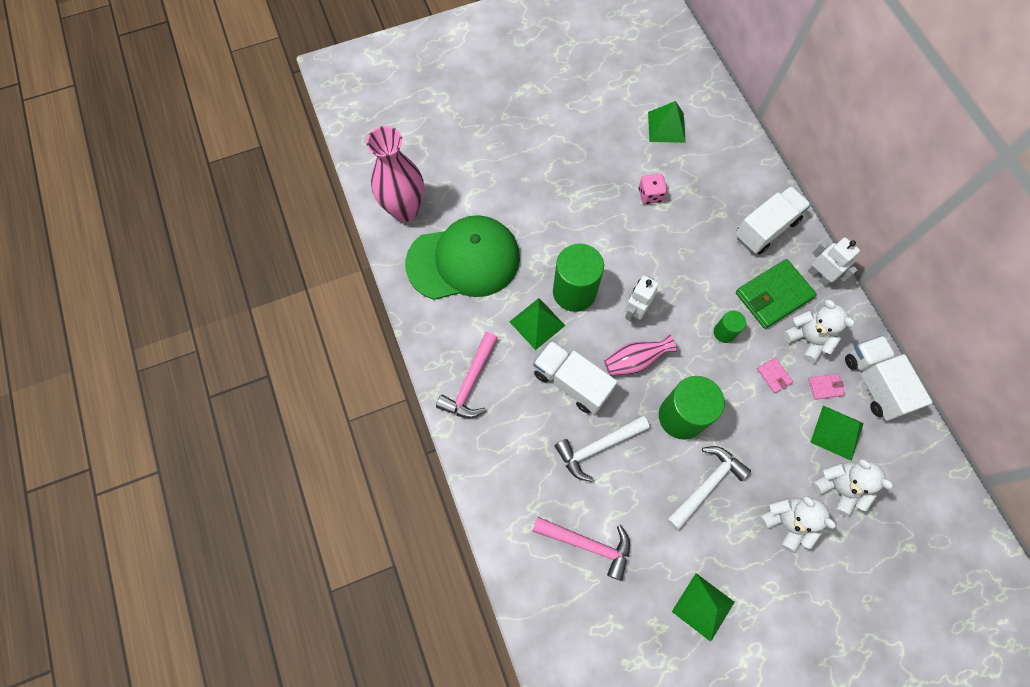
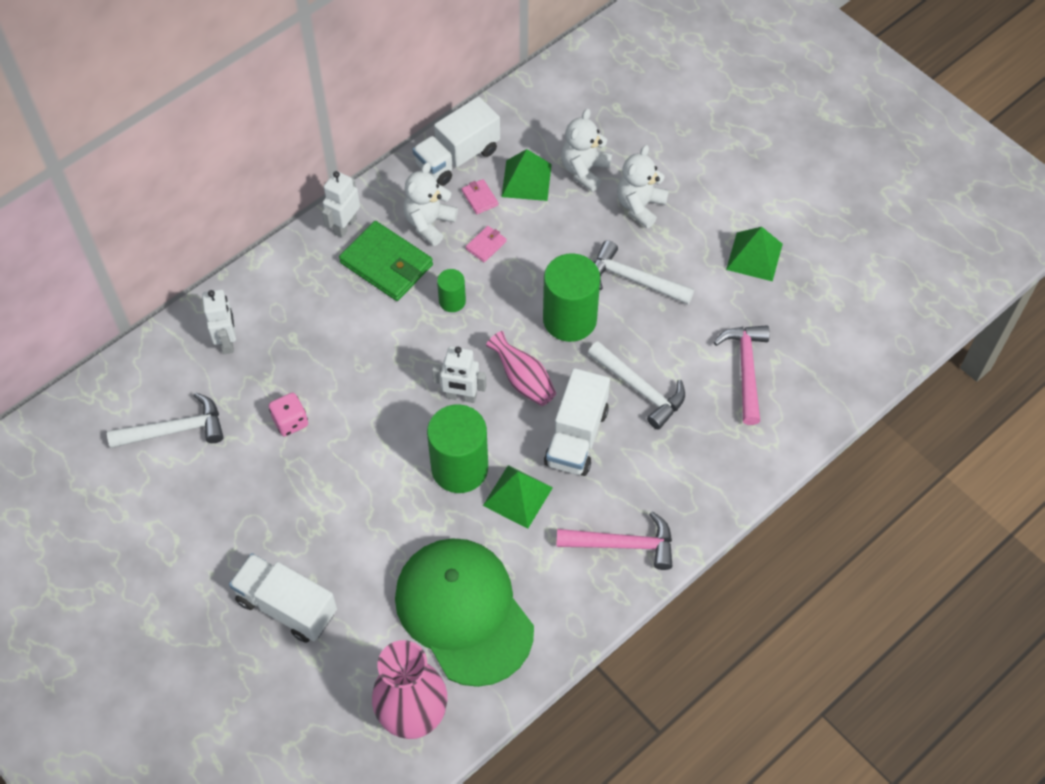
camera: 110 degrees left, 10 degrees down
(666, 127) = (175, 430): green pyramid -> white hammer
(730, 173) = (227, 341): none -> white robot
(766, 229) = (298, 288): white truck -> white truck (287, 606)

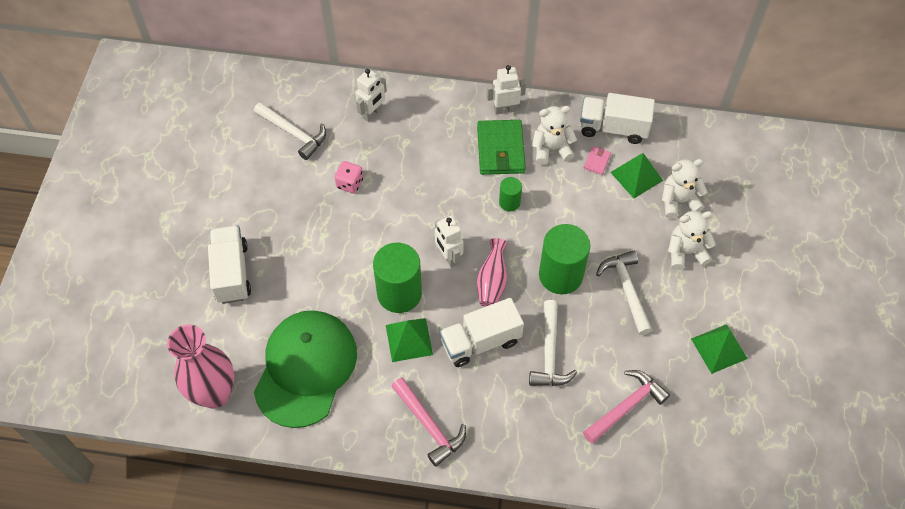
camera: 50 degrees right, 0 degrees up
(486, 245) = (566, 190): pink wallet -> none

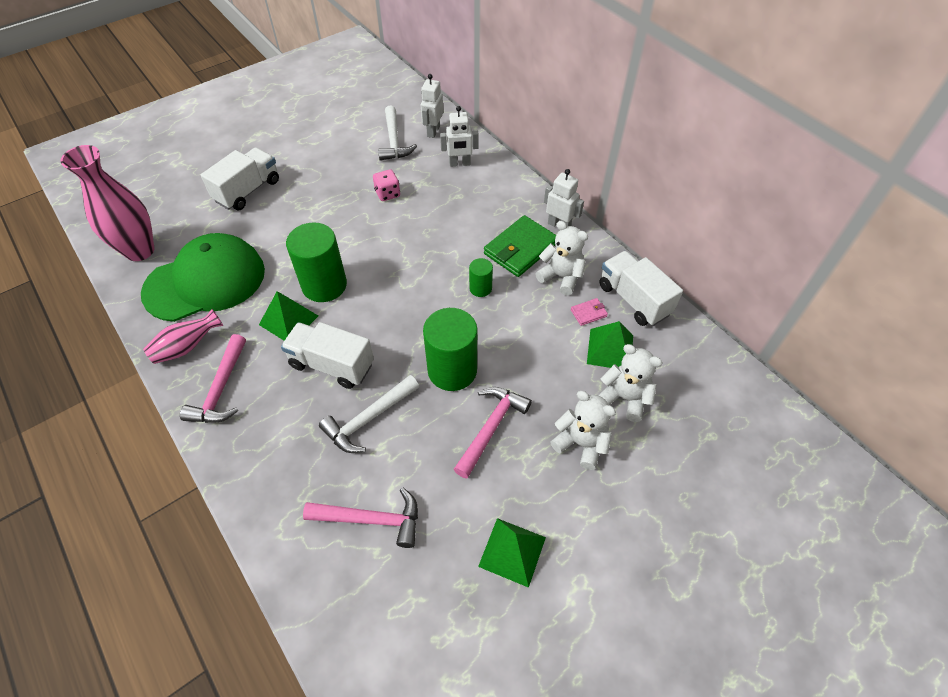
camera: 45 degrees right, 5 degrees down
(448, 257) = (388, 289): white robot -> white robot (433, 131)
(492, 282) = (395, 331): pink vase -> pink vase (187, 347)
(626, 290) = (491, 427): white hammer -> pink hammer

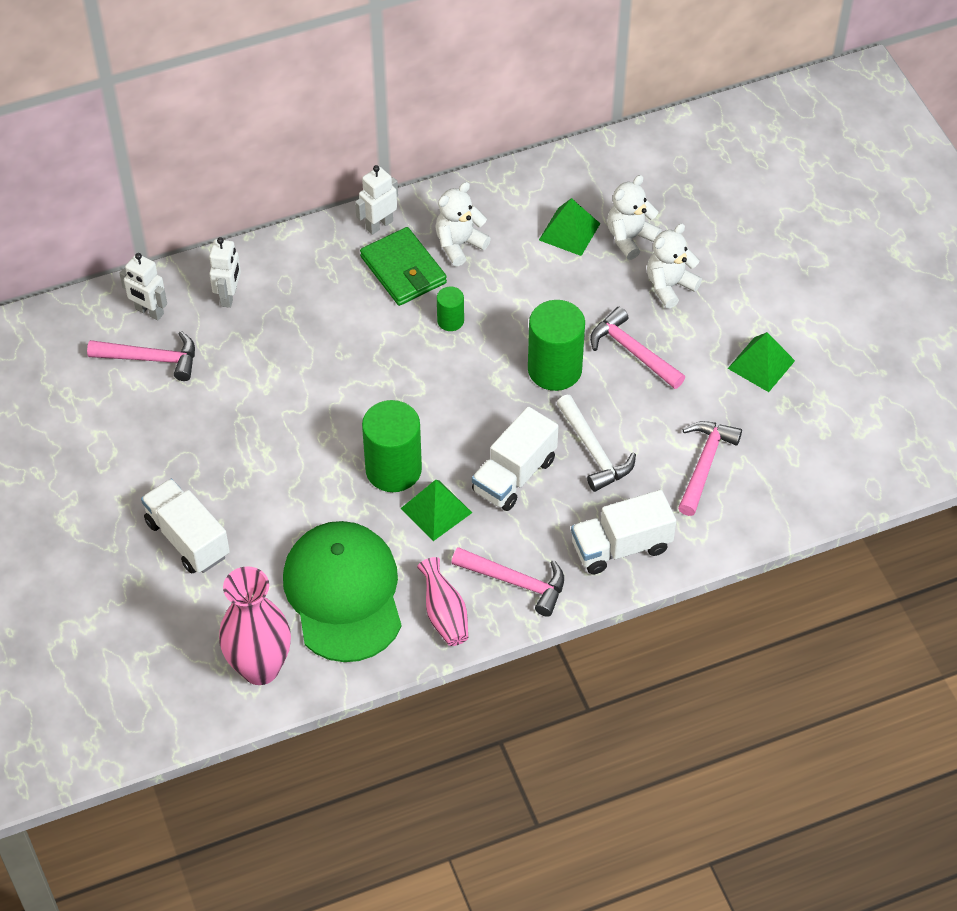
camera: 75 degrees left, 0 degrees up
(387, 194) = (256, 383): pink dice -> none
(394, 141) = (151, 359): white hammer -> pink hammer
(588, 313) = (517, 235): pink wallet -> none
(634, 300) = (512, 192): white truck -> white truck (621, 546)

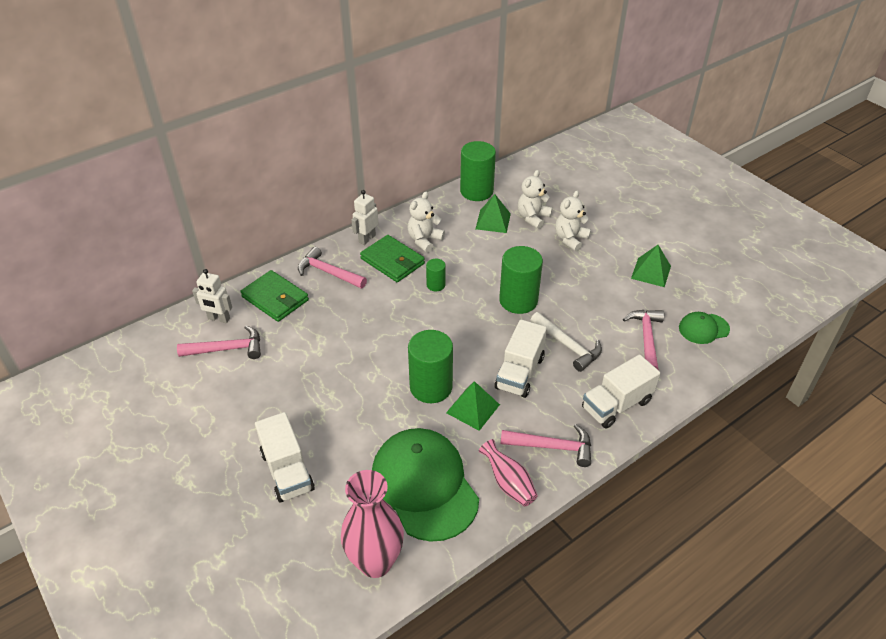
camera: 15 degrees left, 10 degrees down
(187, 538) = (287, 471): white truck -> white truck turned 150 degrees counterclockwise
(229, 296) = (275, 298): white robot -> green wallet
(565, 173) = (476, 191): none -> green cylinder
(632, 351) = (565, 280): pink hammer -> pink hammer (328, 272)
(791, 467) = (703, 328): none -> green cap

